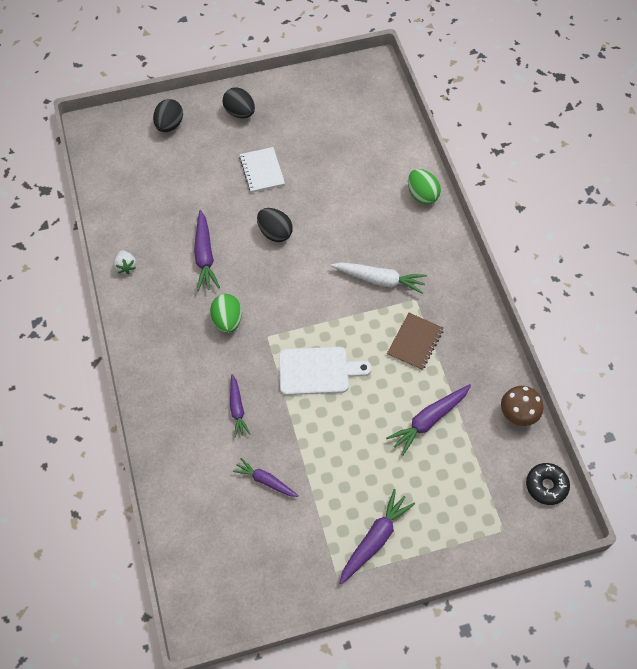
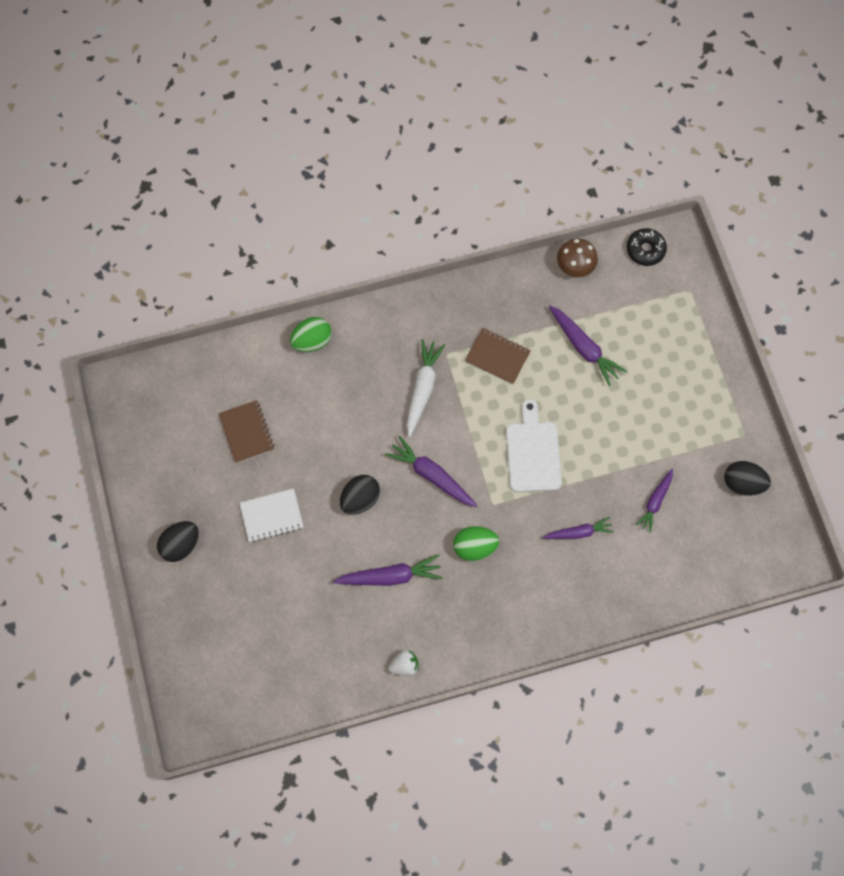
camera: 90 degrees left, 10 degrees up
(169, 125) = (196, 630): black egg -> black egg (742, 483)
(336, 151) = (247, 432): none -> brown notebook
(375, 539) = (706, 401): purple carrot -> purple carrot (431, 475)

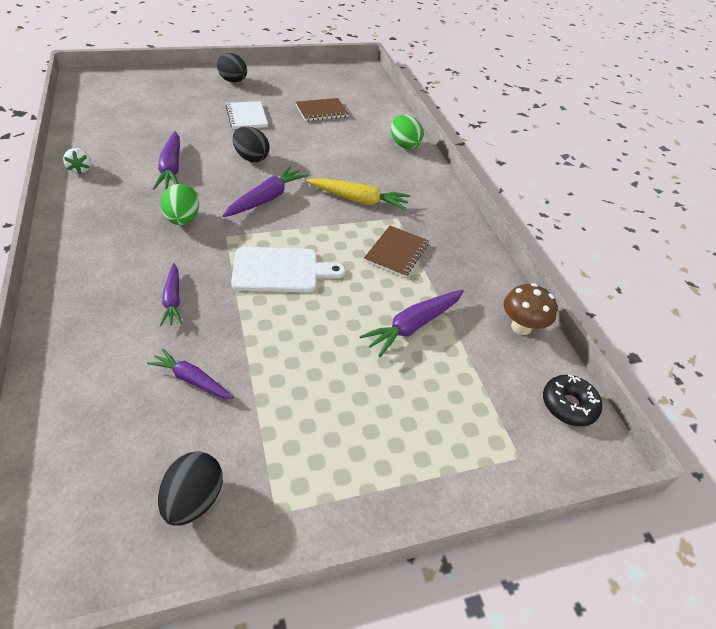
camera: 85 degrees right, 25 degrees down
(422, 388) = (359, 200): white carrot -> yellow carrot

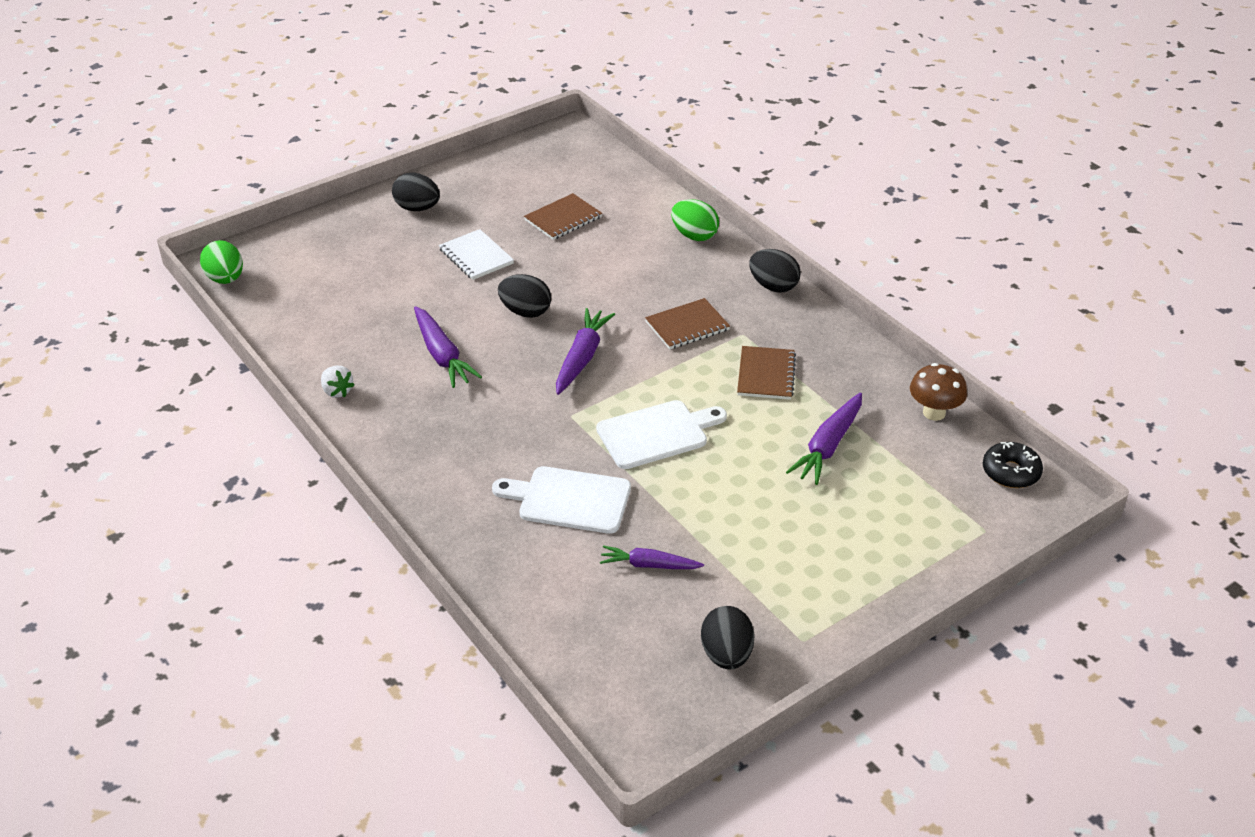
camera: 15 degrees left, 5 degrees down
(173, 300) = (569, 500): purple carrot -> white cutting board
(182, 220) = (508, 413): green egg -> green egg (225, 279)
(359, 200) = (687, 326): yellow carrot -> brown notebook
(441, 192) = (773, 286): none -> black egg

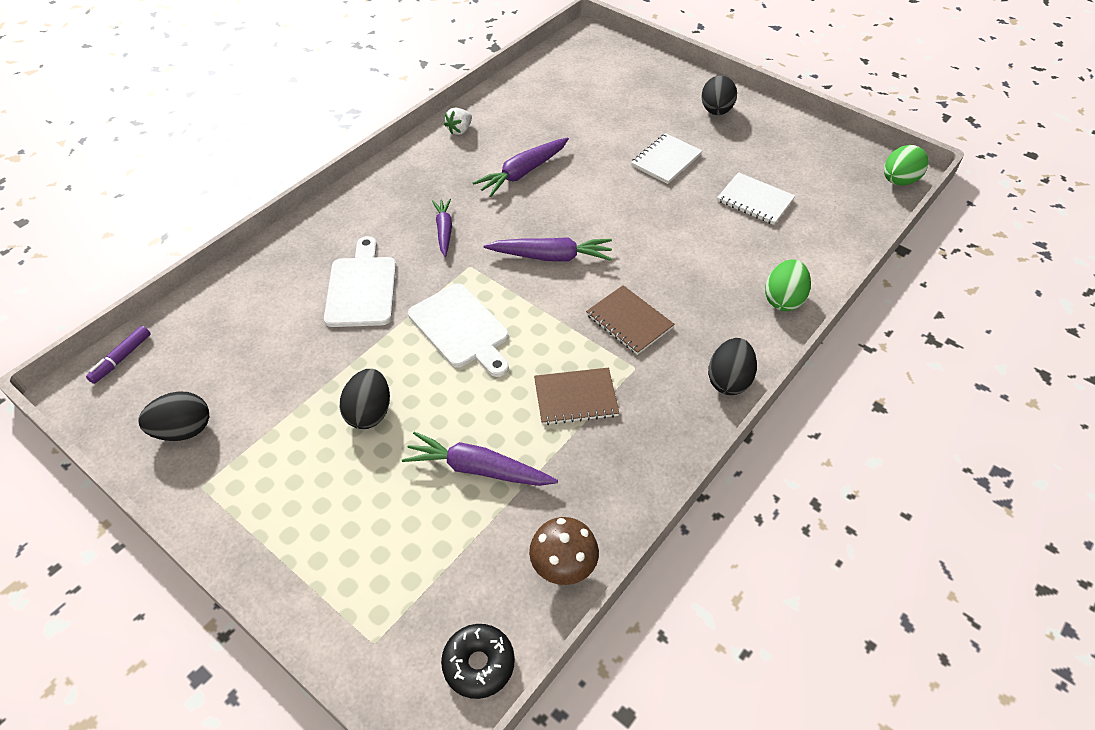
camera: 75 degrees right, 10 degrees up
(225, 279) = (570, 44): green egg -> green egg (899, 181)
(525, 312) = (601, 207): black egg -> black egg (369, 412)
(563, 219) = (755, 200): brown notebook -> white notebook
(602, 713) = (121, 358): none -> purple marker
(649, 565) = (289, 356): purple carrot -> purple carrot (444, 230)

